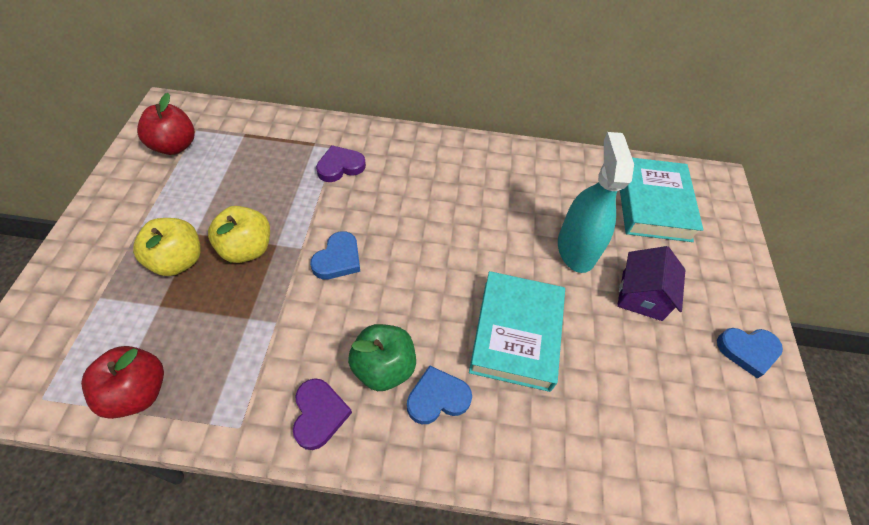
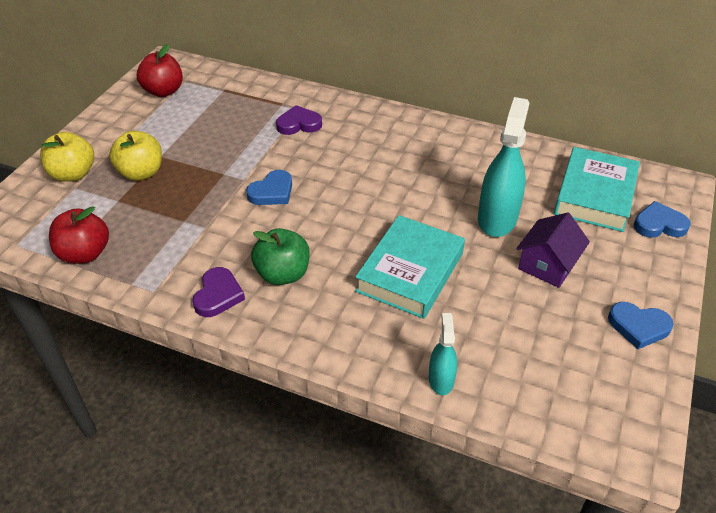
camera: 20 degrees right, 10 degrees down
(247, 249) = (198, 173): yellow apple -> yellow apple (73, 174)
(437, 398) = (320, 303): blue heart -> blue heart (659, 224)
(594, 467) = (441, 379): none -> turquoise spray bottle

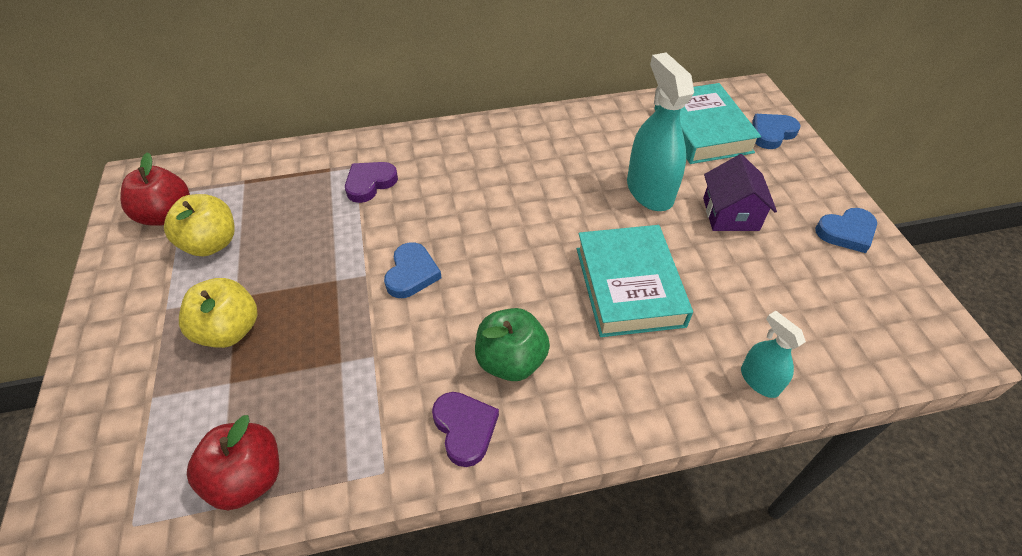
camera: 35 degrees left, 5 degrees up
(73, 174) = (132, 380): yellow apple -> yellow apple (211, 243)

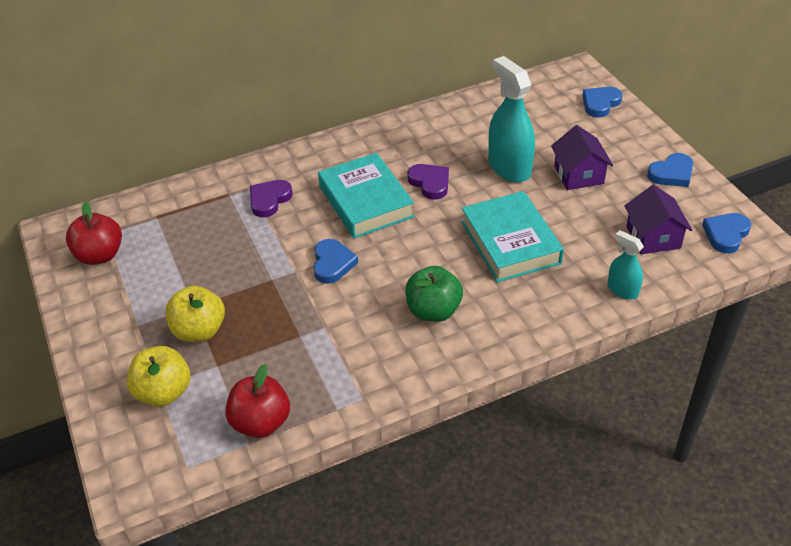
camera: 10 degrees left, 5 degrees down
(211, 243) = (152, 270): yellow apple -> yellow apple (164, 392)
(465, 429) = (413, 361): purple heart -> purple heart (430, 183)
(702, 130) = (542, 110): turquoise book -> turquoise book (366, 201)
(811, 313) = (653, 237): none -> purple house
(909, 327) = (726, 234): none -> blue heart

